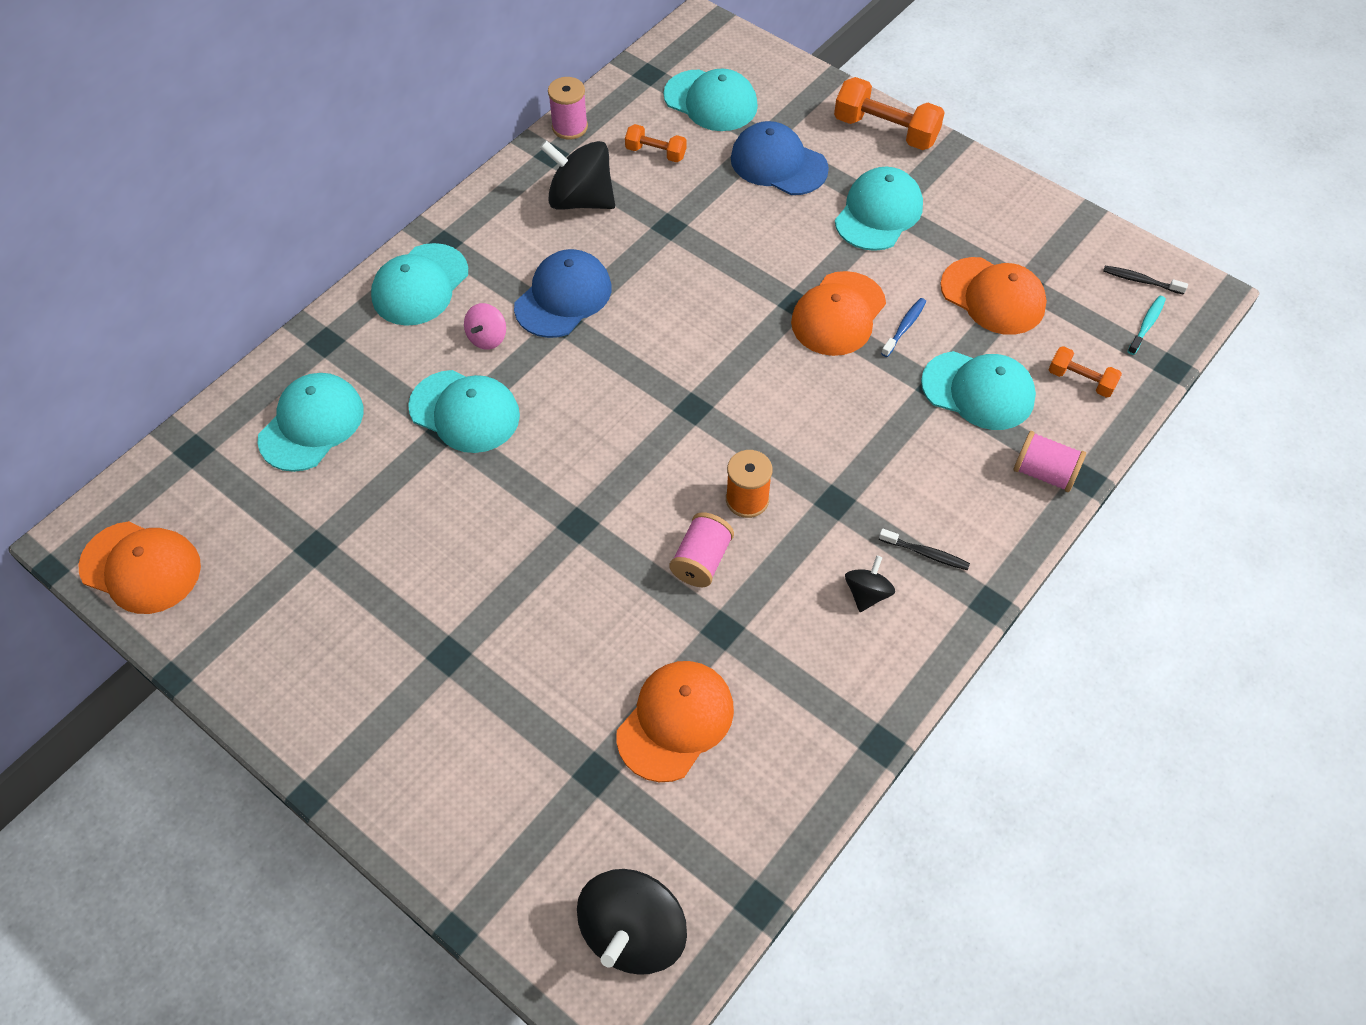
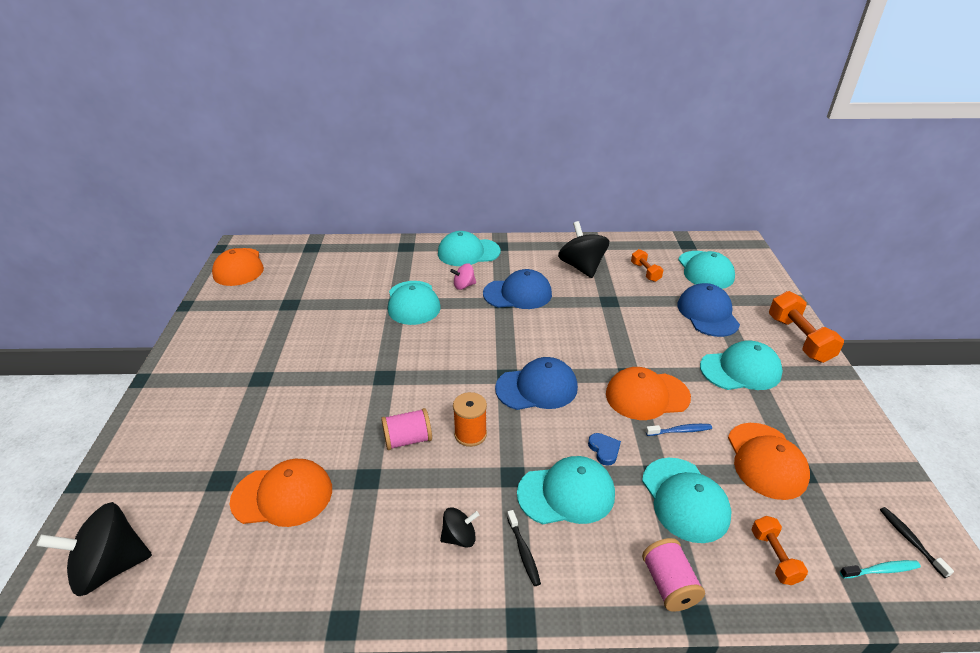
camera: 50 degrees right, 20 degrees down
(311, 424) = (357, 267): turquoise cap -> turquoise cap (566, 493)
(570, 127) = (617, 241): pink spool -> none
(737, 395) = (537, 388): none -> blue cap
(871, 404) = (604, 450): none -> blue heart

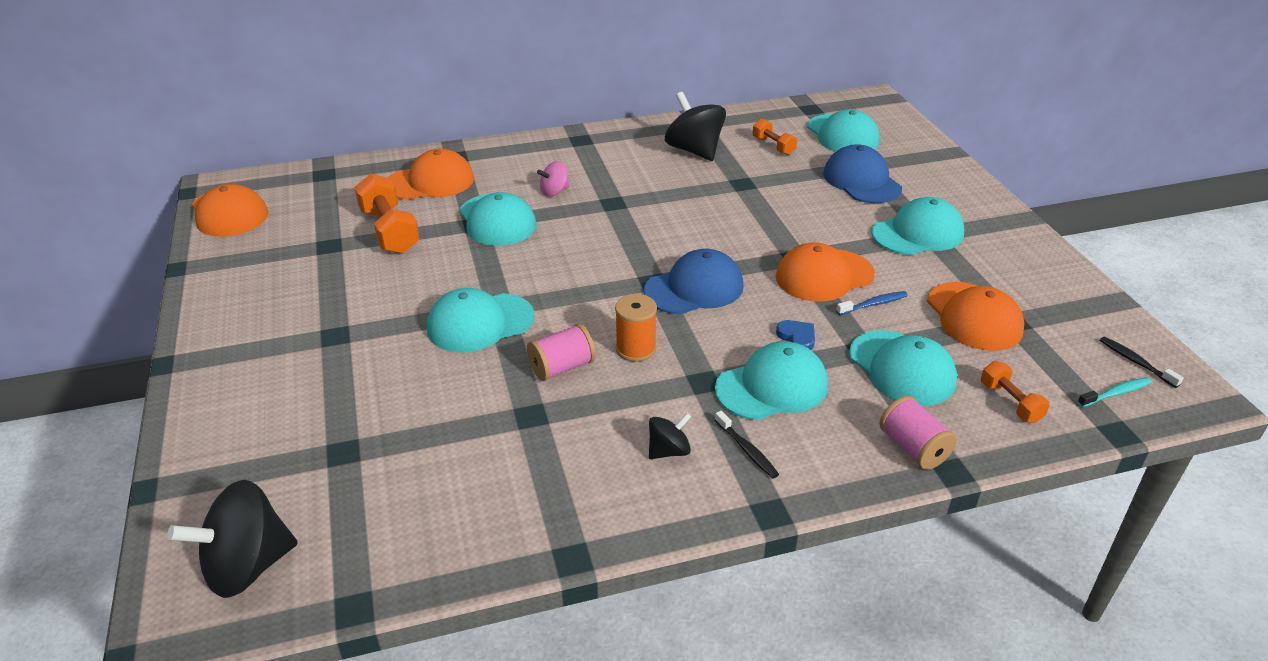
camera: 15 degrees left, 0 degrees up
(283, 495) = (433, 452): orange cap -> orange cap (430, 182)
(468, 252) = (543, 153): turquoise cap -> turquoise cap (480, 323)
(518, 294) = (627, 191): blue cap -> none
(799, 339) = (970, 192): orange dumbbell -> orange dumbbell (389, 231)

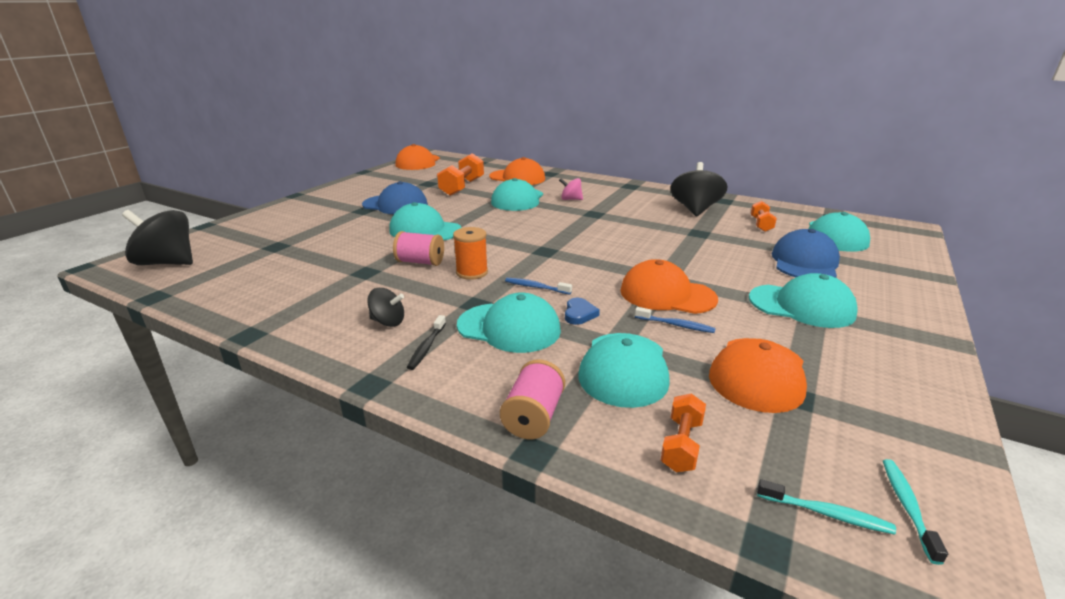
camera: 45 degrees right, 10 degrees down
(694, 288) = (562, 263): blue cap -> blue cap (395, 205)
(719, 330) = (536, 287): none -> blue toothbrush
(1135, 362) = (907, 506): black toothbrush -> turquoise toothbrush

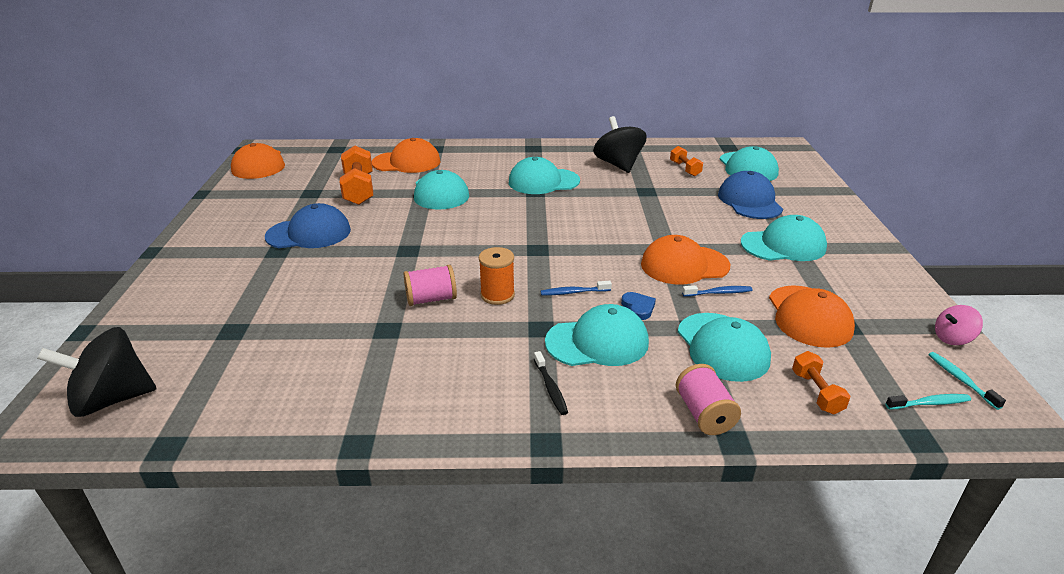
camera: 30 degrees left, 5 degrees up
(388, 322) = (483, 376): black spinning top -> none
(425, 230) = (387, 258): turquoise cap -> turquoise cap (543, 181)
(570, 199) = (494, 179): pink spinning top -> pink spinning top (952, 338)

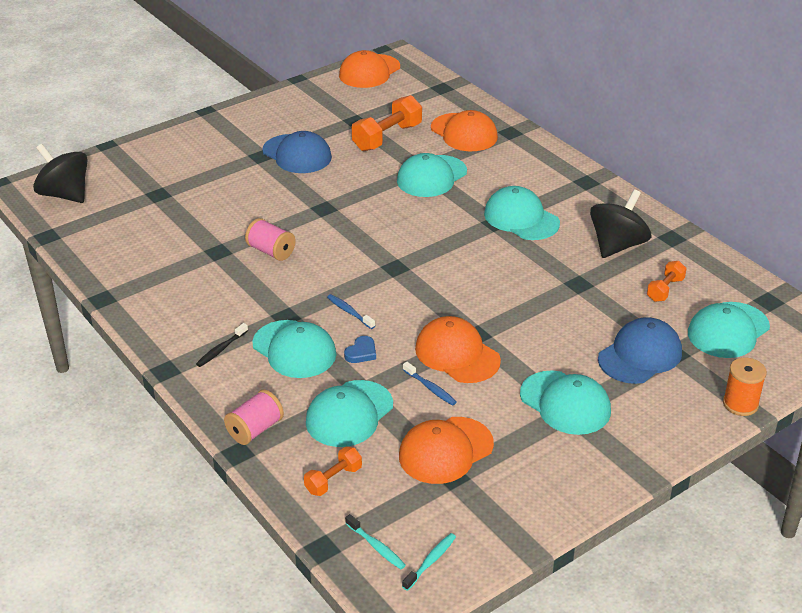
camera: 55 degrees right, 5 degrees up
(497, 295) = (307, 278): orange spool -> orange spool (740, 404)
(952, 338) = (497, 548): pink spinning top -> none

